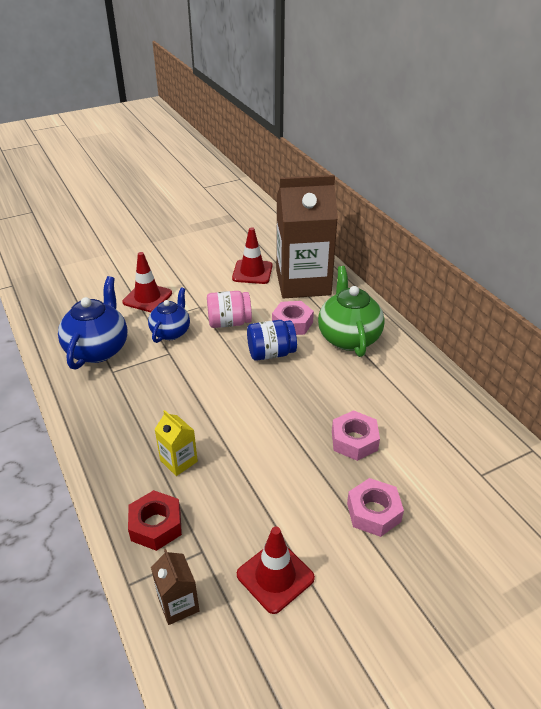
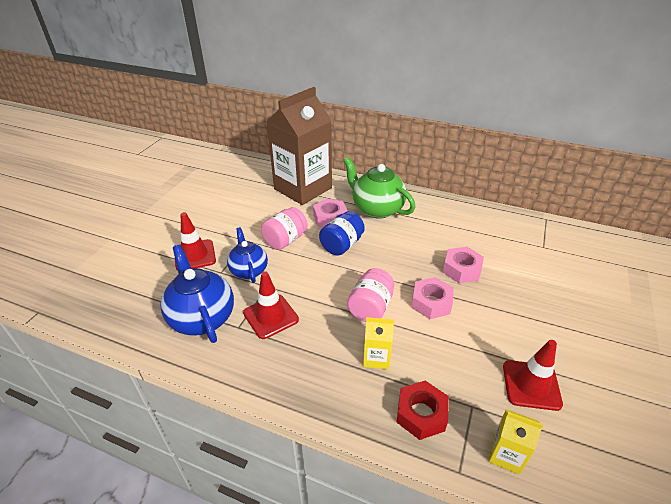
camera: 40 degrees left, 0 degrees up
(178, 604) = (506, 454): brown carton -> yellow carton
(225, 420) = (370, 307): none -> pink jar
(252, 272) = (257, 197): red traffic cone -> red traffic cone (271, 316)
(373, 512) = (526, 304): pink nut -> pink nut (431, 302)

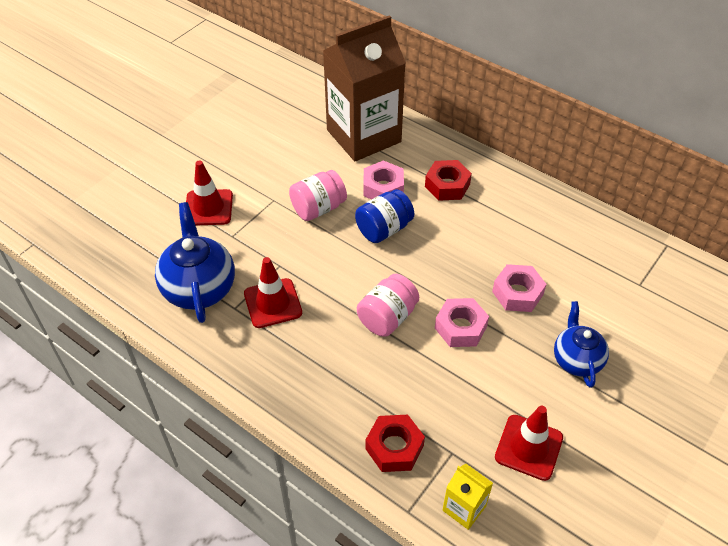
camera: 15 degrees right, 10 degrees up
(249, 270) = (264, 240): blue teapot -> blue teapot (576, 360)
(376, 209) = (447, 185): green teapot -> red nut
(376, 357) = (371, 377): yellow carton -> none

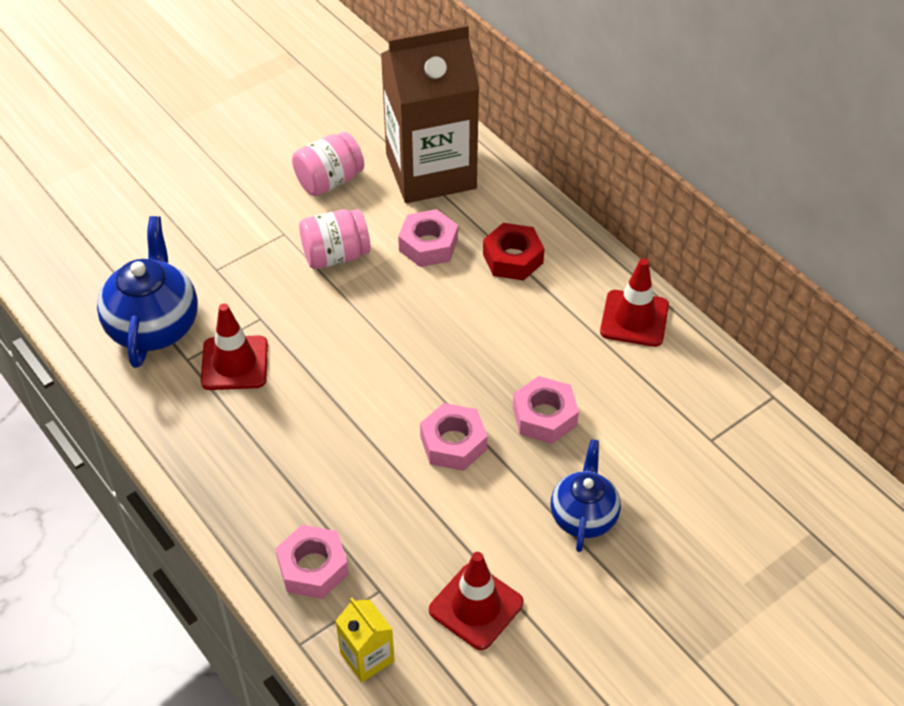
camera: 15 degrees right, 0 degrees up
(208, 208) = (201, 228): red traffic cone -> red traffic cone (634, 318)
(384, 229) = (407, 299): blue jar -> none
(387, 317) = (367, 411): pink jar -> pink jar (329, 181)
(394, 447) = (313, 568): red nut -> pink nut

